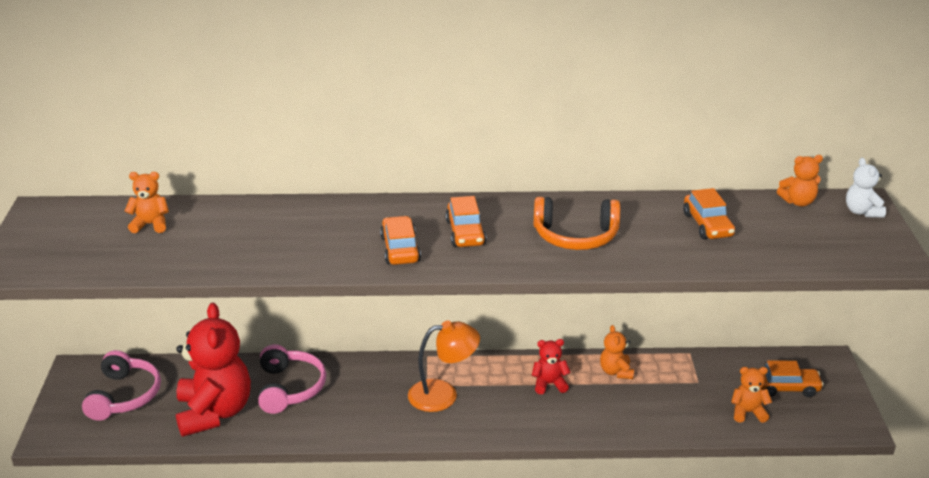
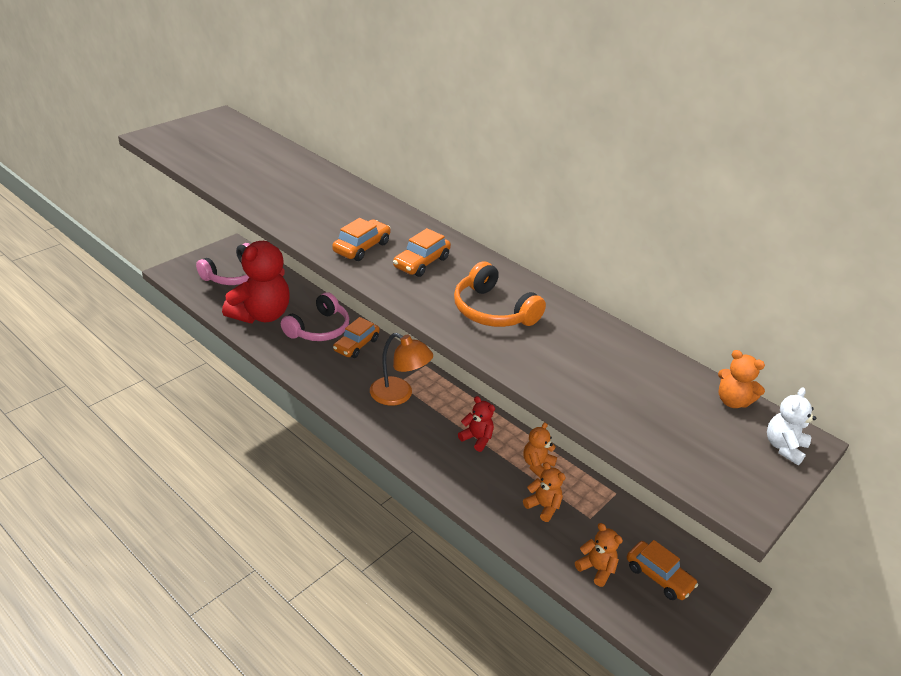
camera: 40 degrees right, 5 degrees up
(150, 224) = (257, 153): orange teddy bear -> orange teddy bear (543, 506)
(707, 225) = (613, 367): orange car -> orange car (356, 345)

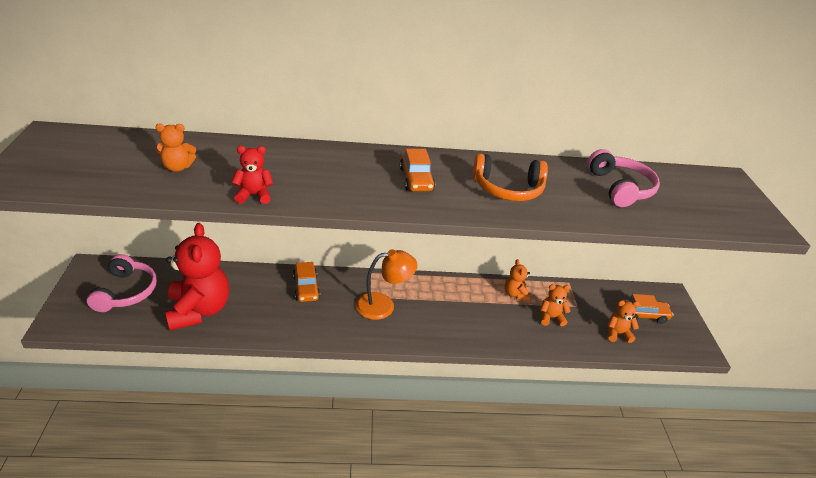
camera: 45 degrees left, 0 degrees up
(319, 329) = (262, 293): pink headphones -> pink headphones (620, 188)
(361, 247) = (361, 189): orange car -> none
(477, 439) = (465, 301): red teddy bear -> red teddy bear (254, 195)
(732, 401) = (679, 174): orange teddy bear -> orange teddy bear (177, 167)
(784, 447) = (731, 185): white teddy bear -> none

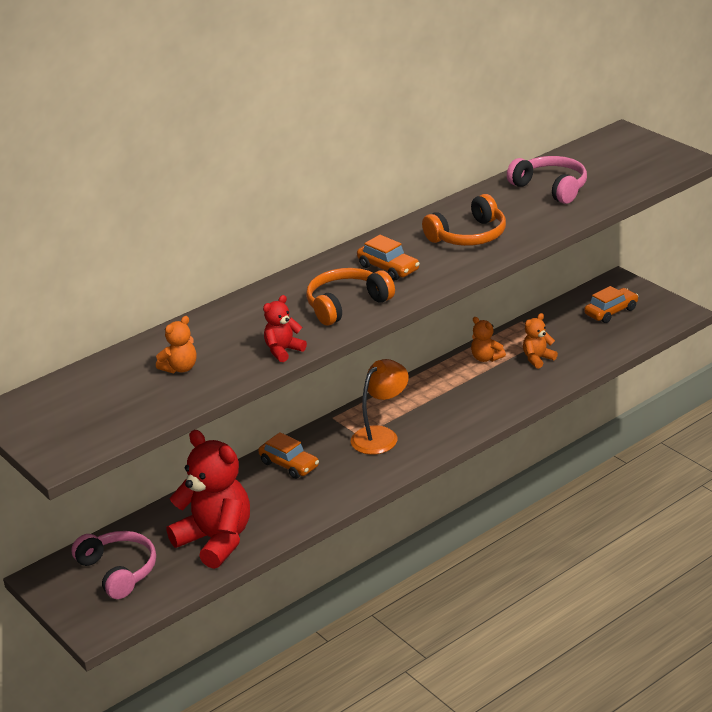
camera: 30 degrees left, 5 degrees down
(347, 188) = (346, 304): none -> orange headphones
(617, 333) = (605, 339): orange teddy bear -> none

